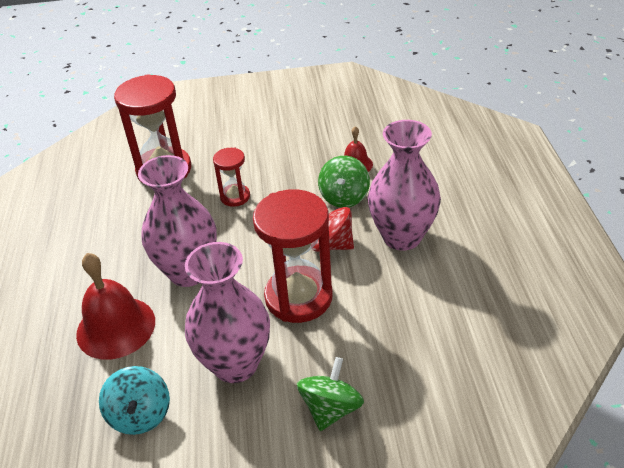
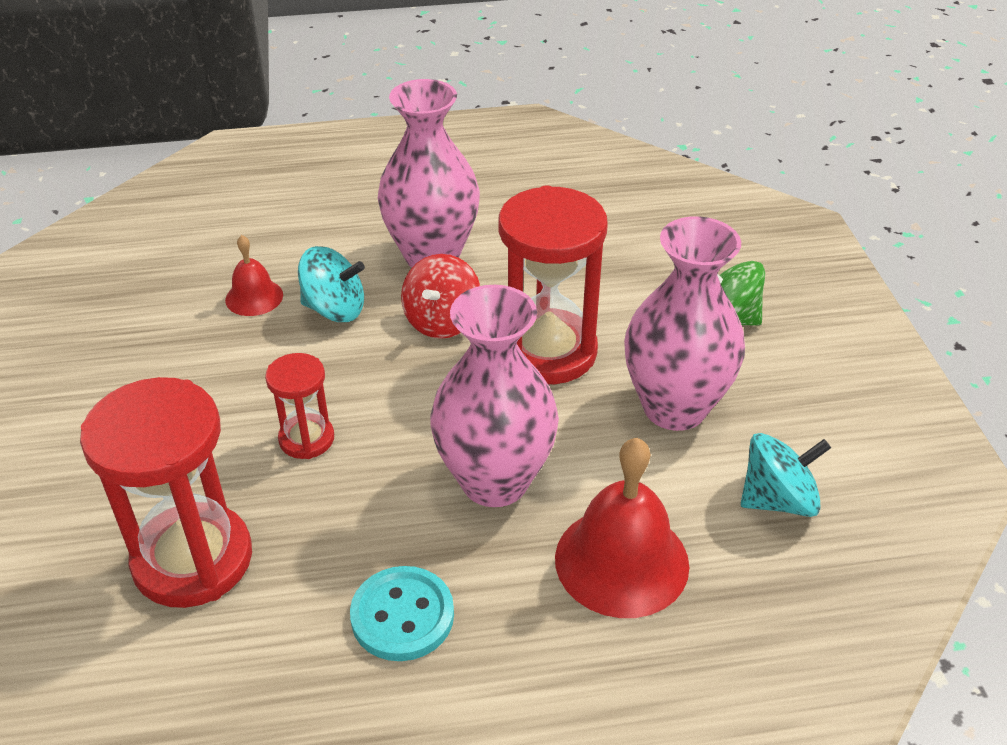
camera: 95 degrees left, 0 degrees up
(109, 240) = (402, 616): none -> turquoise button
(344, 197) = (334, 309): green spinning top -> turquoise spinning top

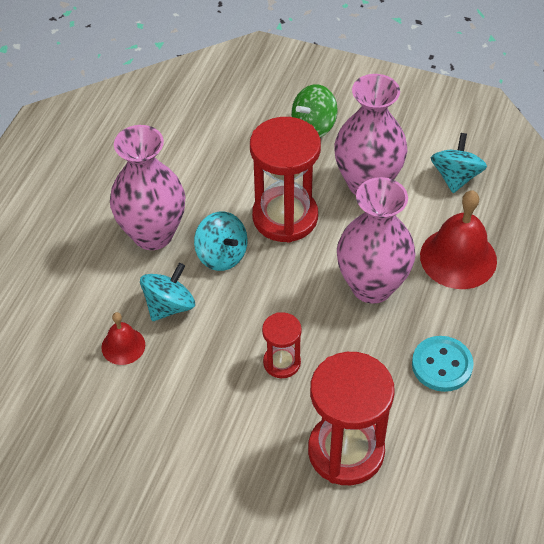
camera: 60 degrees left, 10 degrees up
(442, 321) = (222, 255): red spinning top -> turquoise spinning top

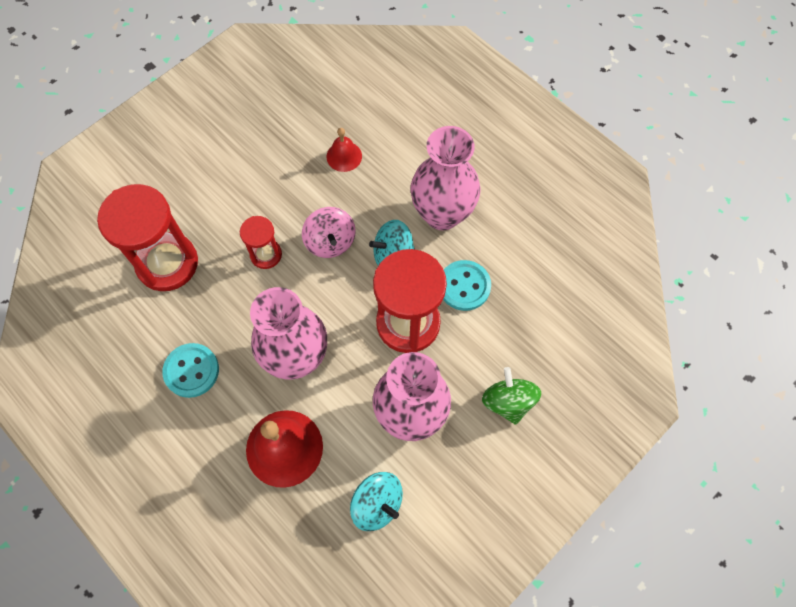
camera: 115 degrees right, 15 degrees up
(169, 306) = (363, 199): turquoise spinning top -> none
(223, 190) = (464, 286): none -> turquoise button
(235, 313) = (330, 242): none -> pink spinning top

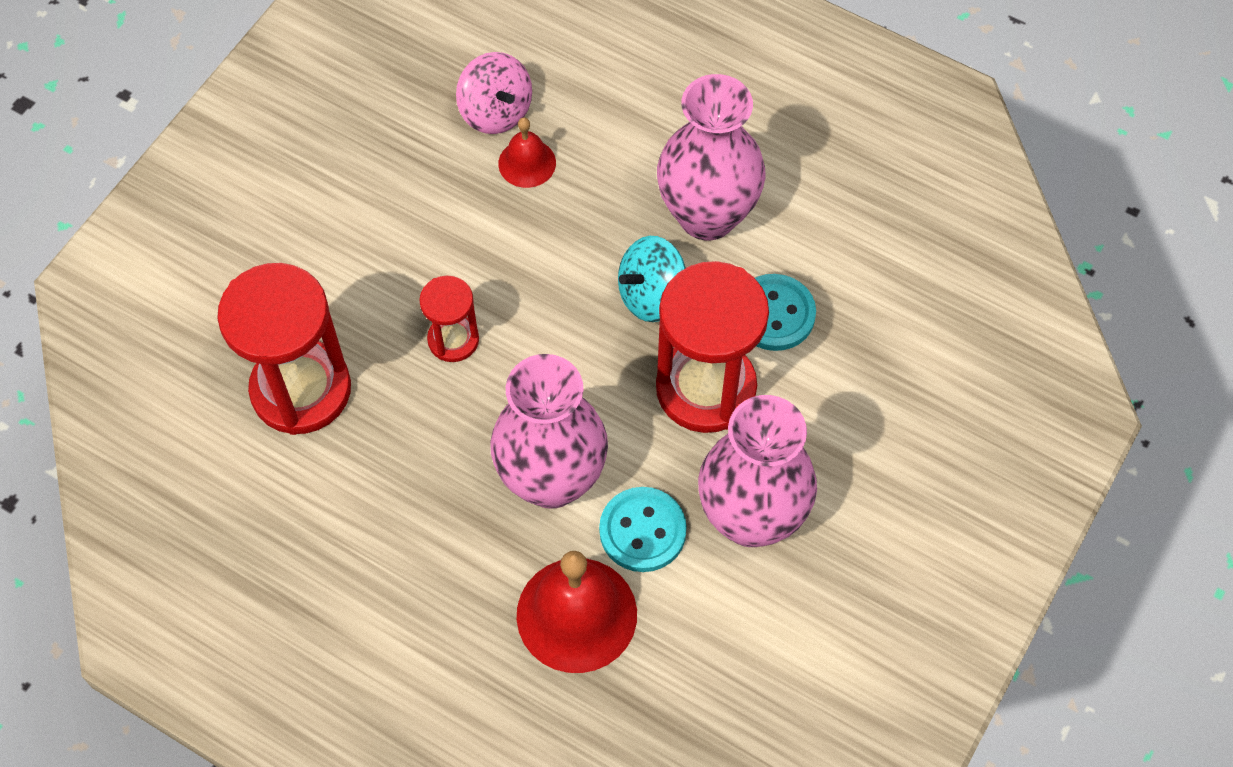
camera: 15 degrees left, 5 degrees down
(191, 371) = (395, 539): turquoise button -> turquoise button (642, 531)
(330, 242) = (548, 297): pink spinning top -> pink spinning top (496, 111)
(377, 504) = (741, 657): turquoise spinning top -> none
(508, 401) = (889, 464): green spinning top -> none

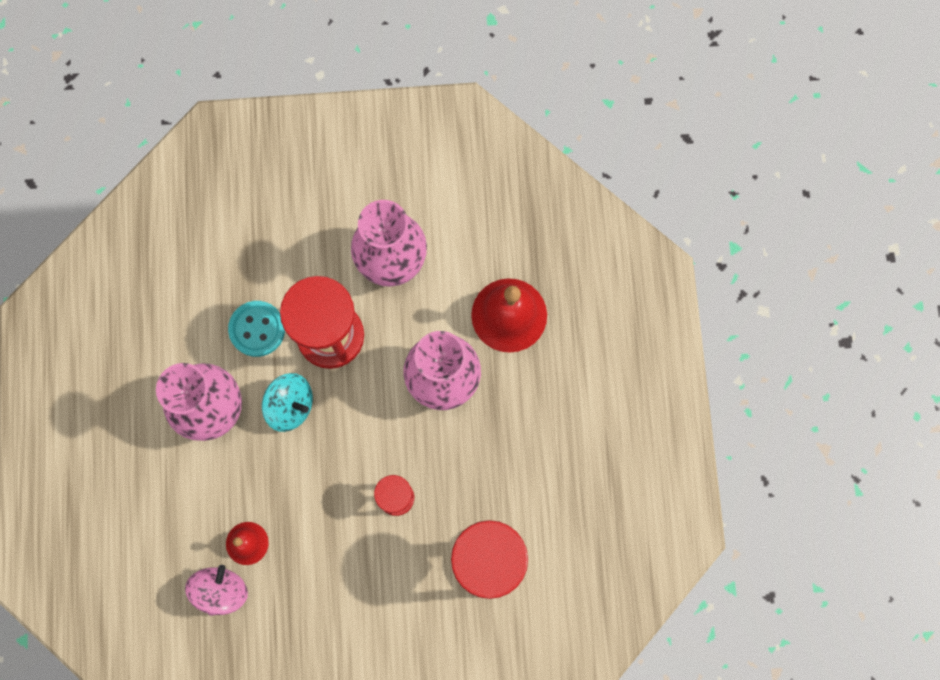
camera: 125 degrees left, 15 degrees up
(642, 531) = (439, 313): turquoise button -> none

